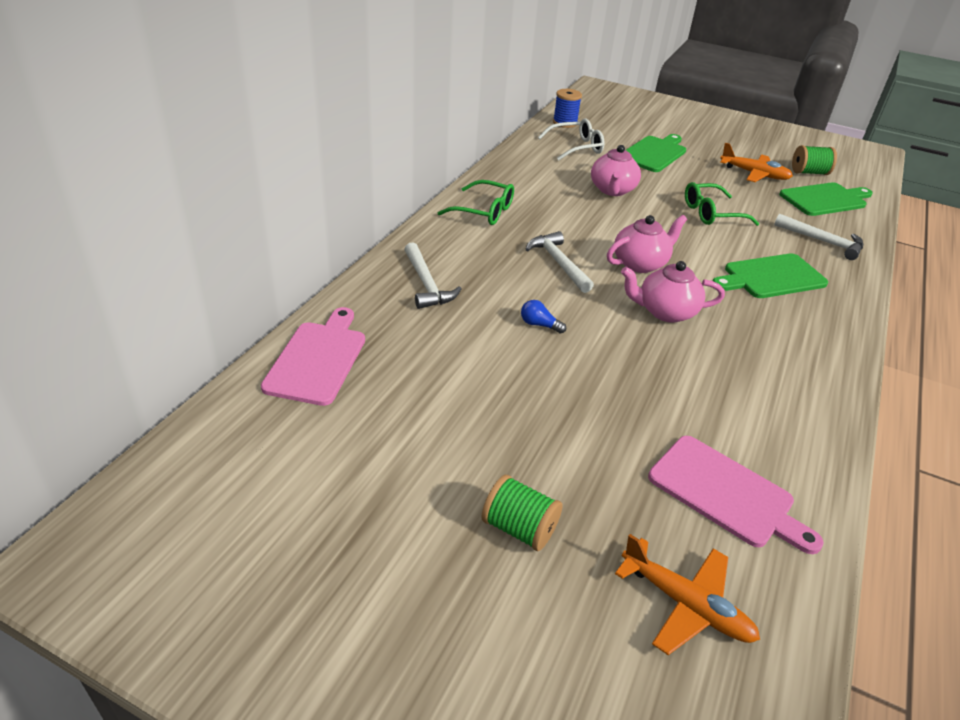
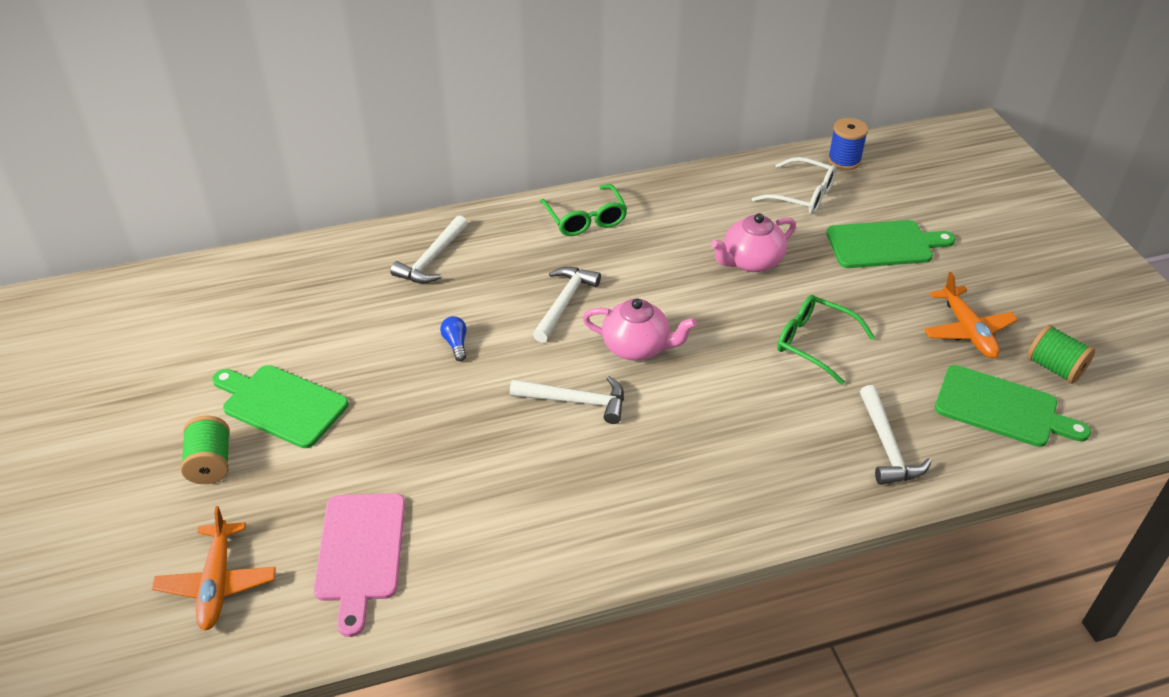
camera: 50 degrees right, 5 degrees up
(318, 359) = (278, 272): pink cutting board -> none
(665, 312) = (576, 401): pink teapot -> white hammer
(771, 277) = (743, 440): green cutting board -> green cutting board (281, 404)

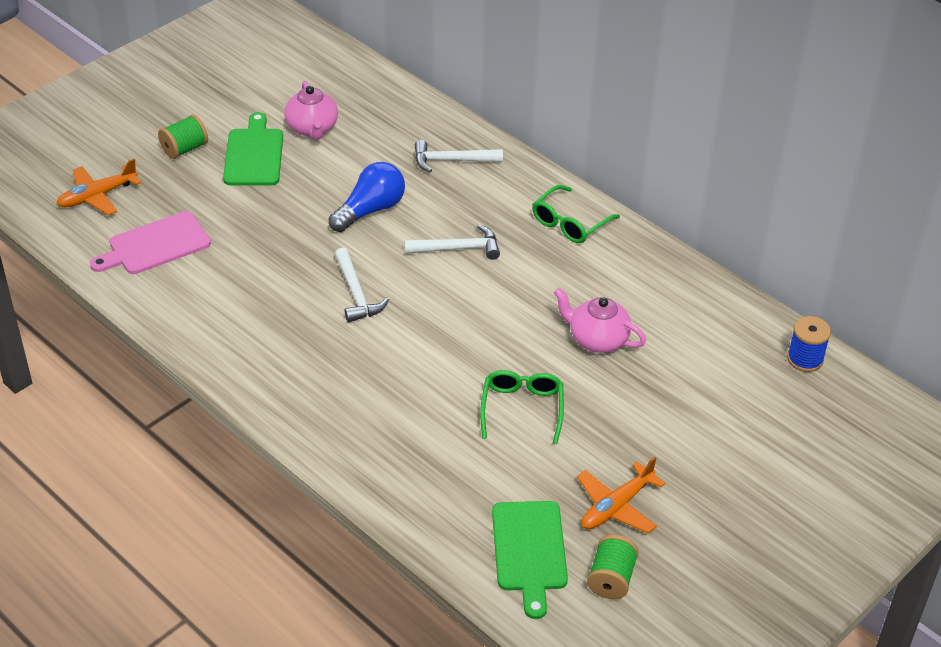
camera: 60 degrees right, 0 degrees up
(456, 344) = (370, 210): blue light bulb -> blue light bulb, size x2.17
(637, 347) = (438, 306): pink teapot -> pink teapot (312, 128)
(802, 195) = (722, 345): white glasses -> none
(884, 244) = (695, 420): green cutting board -> none
(887, 446) = (431, 485): white hammer -> none

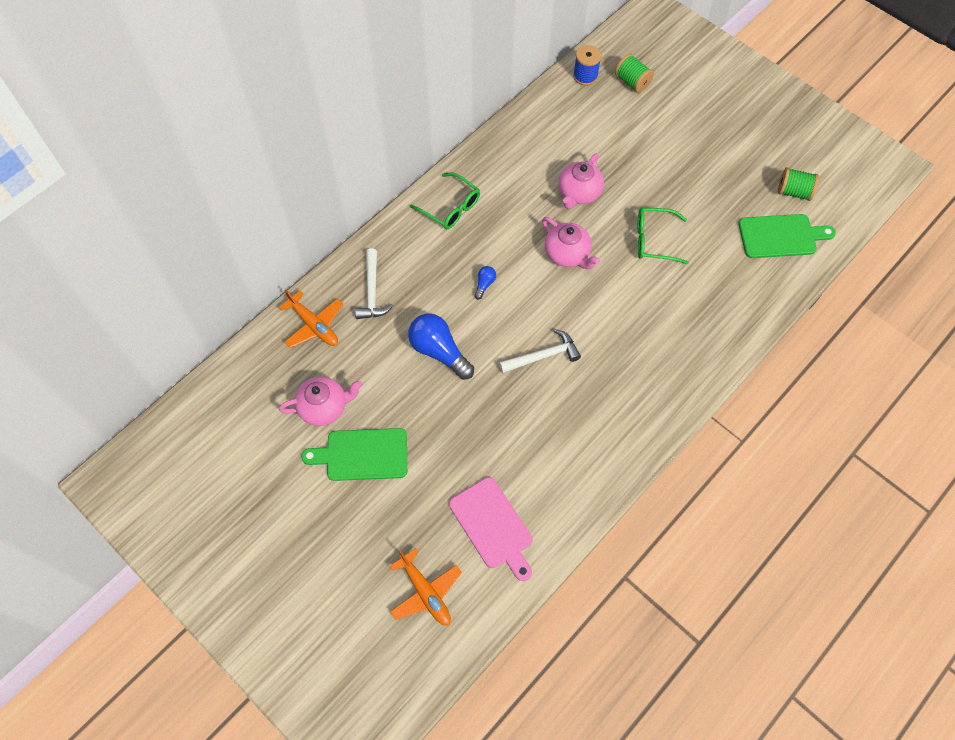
camera: 90 degrees left, 20 degrees up
(184, 149) = (353, 519): green spool -> green spool (632, 82)
(458, 248) = (484, 284): white hammer -> blue light bulb
(500, 323) = (567, 254): none -> pink teapot
(616, 506) = (734, 187): orange plane -> orange plane (314, 325)

